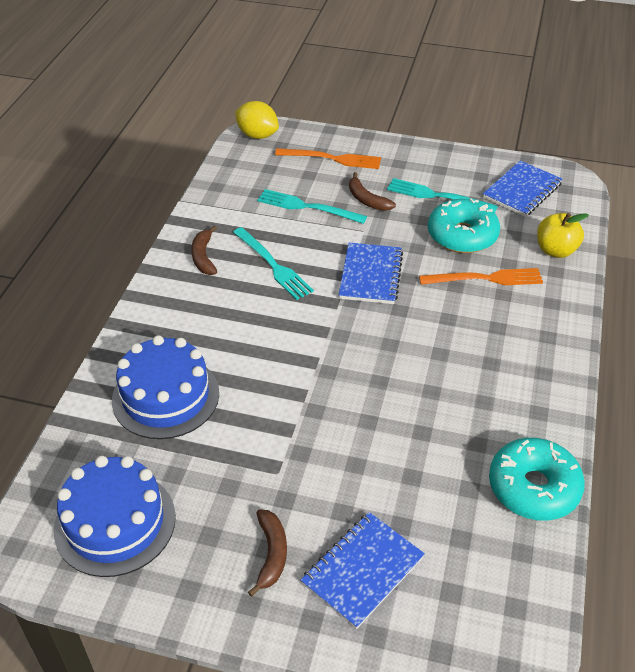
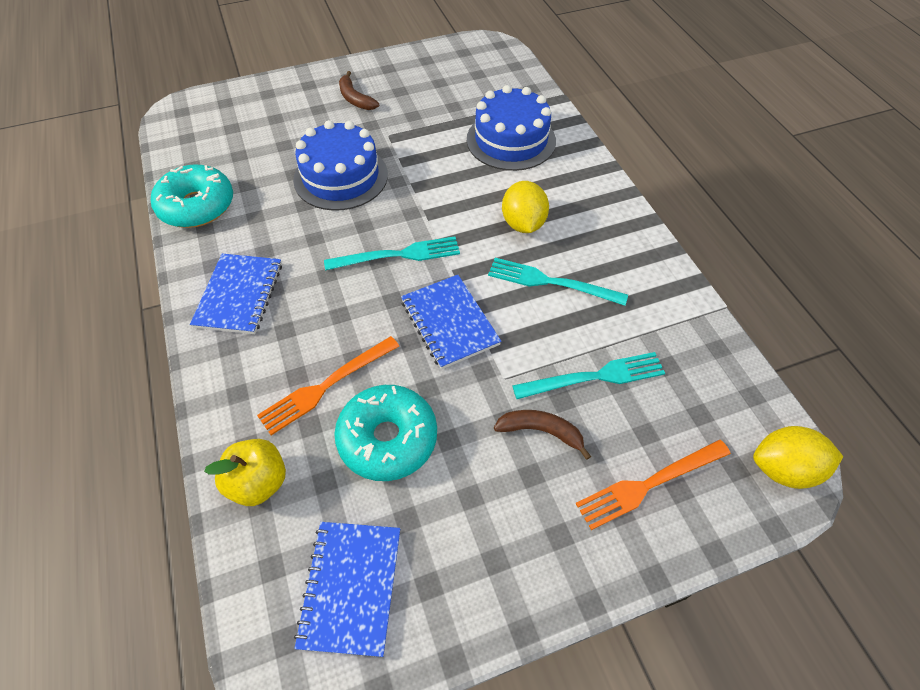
camera: 145 degrees right, 10 degrees up
(115, 523) = (460, 73): blue cake -> blue cake (341, 177)
(203, 256) = (621, 256): brown banana -> none
(245, 314) = (523, 224): none -> yellow lemon
(362, 571) = (293, 114): blue notebook -> blue notebook (239, 295)
(437, 196) = (461, 495): turquoise fork -> turquoise fork (398, 255)

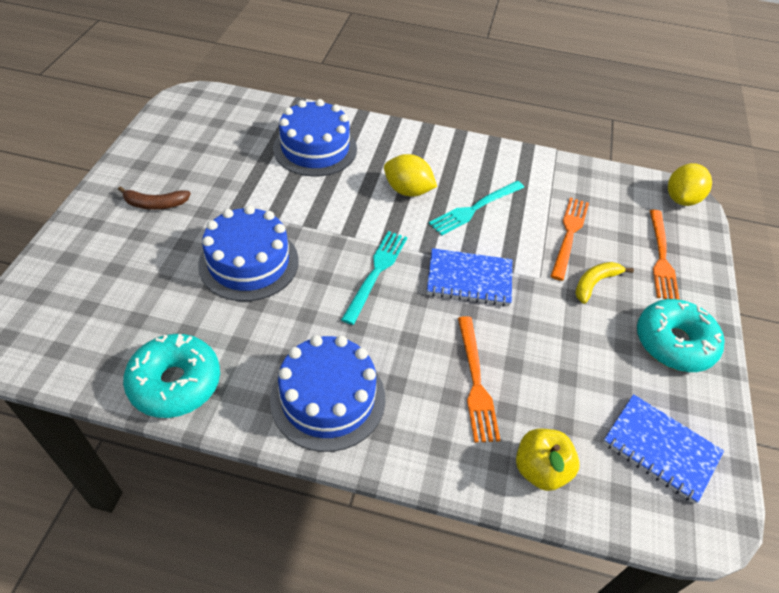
camera: 60 degrees left, 5 degrees down
(239, 295) = (328, 398): blue notebook -> blue cake
(388, 439) = (550, 367): turquoise donut -> turquoise donut (674, 343)
(541, 431) = (595, 283): brown banana -> yellow banana
(594, 377) = (569, 234): turquoise fork -> orange fork

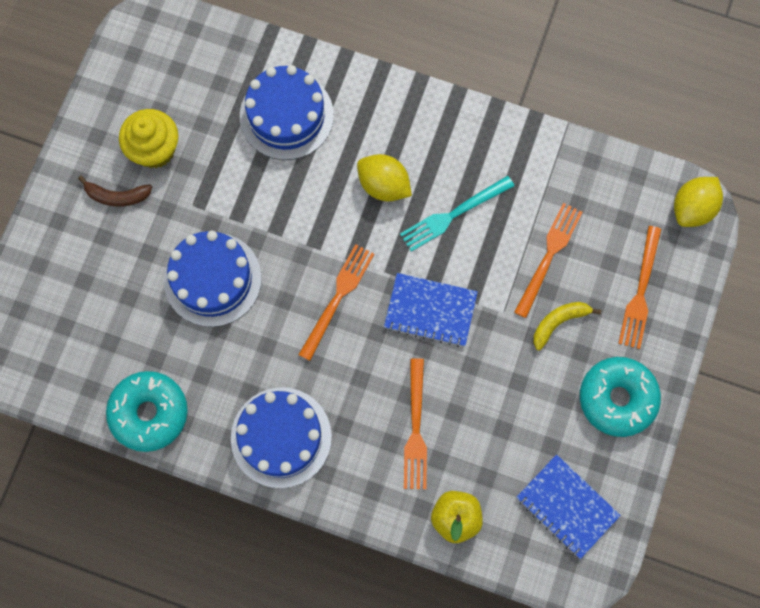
camera: 10 degrees right, 25 degrees up
(194, 172) = (155, 150): none -> yellow cupcake
(376, 273) = (338, 298): turquoise fork -> orange fork

